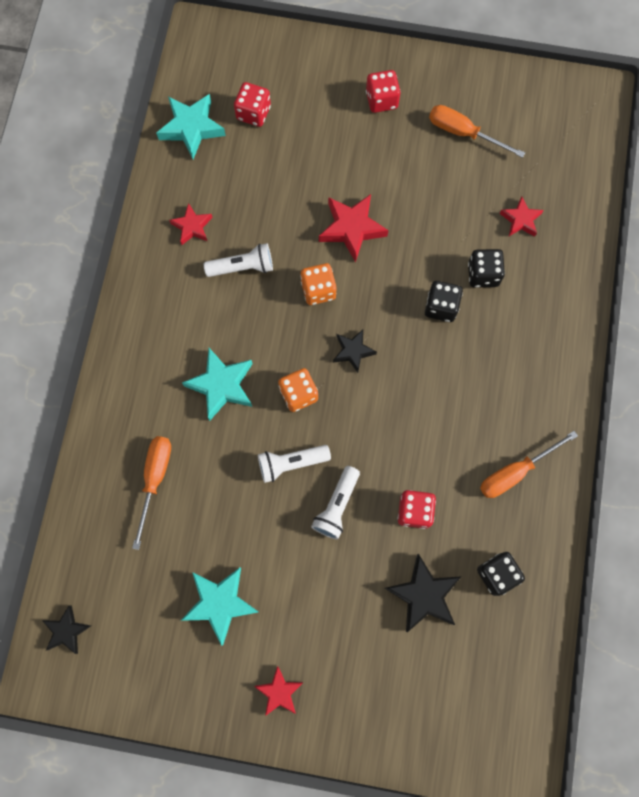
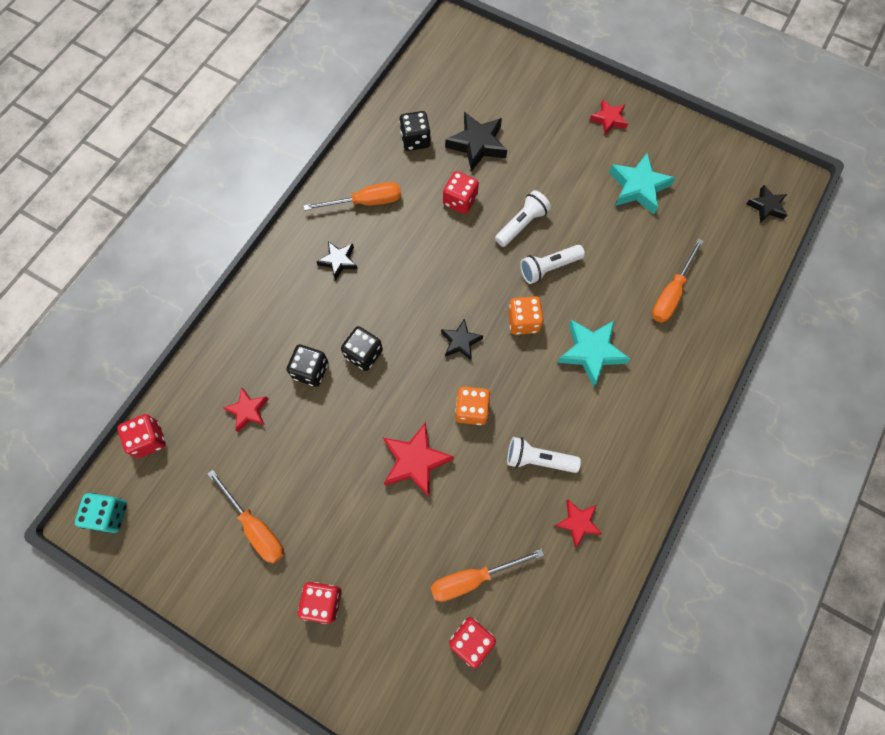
camera: 160 degrees left, 5 degrees down
(191, 128) = (547, 647): turquoise star -> none
(267, 155) = (473, 578): none -> orange screwdriver
(291, 463) = (549, 268): white flashlight -> white flashlight turned 150 degrees clockwise
(511, 393) = (338, 261): none -> black star
(587, 102) = (110, 515): none -> turquoise dice
(592, 167) = (149, 439): none -> red dice

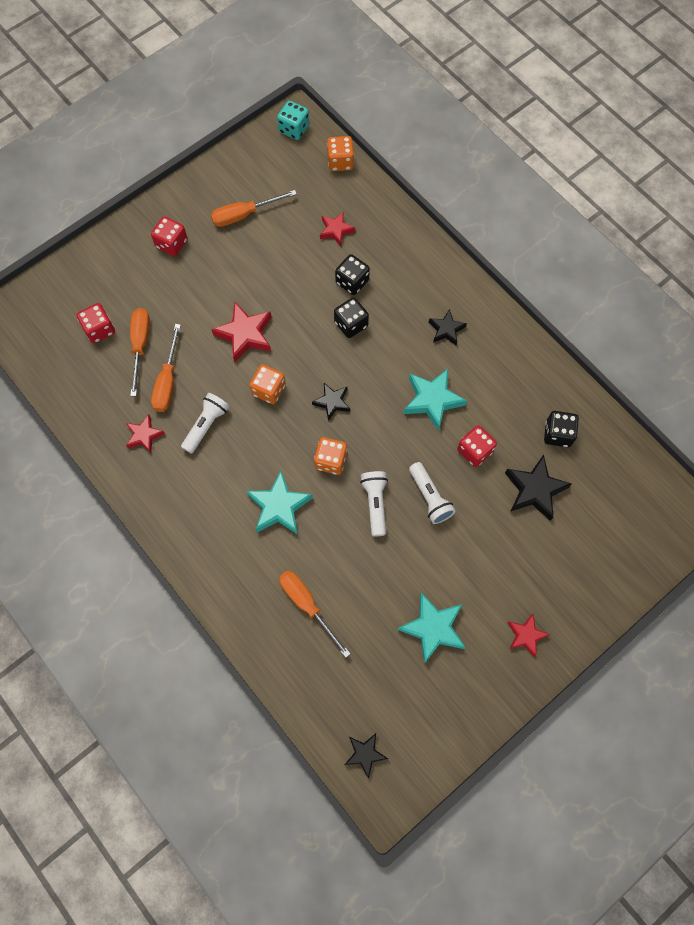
camera: 110 degrees right, 0 degrees up
(149, 439) = (340, 162): red dice -> orange dice
(366, 202) = (500, 369): orange screwdriver -> orange screwdriver (167, 381)
(422, 251) = (432, 400): none -> turquoise star

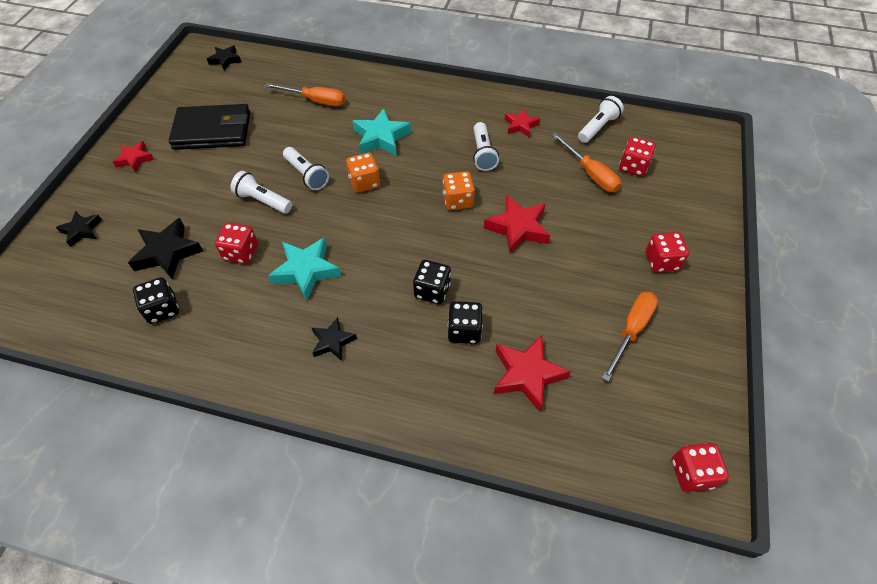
camera: 145 degrees right, 15 degrees down
(81, 387) = (598, 127): none -> white flashlight
(167, 381) = (542, 163): orange screwdriver -> none
(294, 129) = (692, 473): turquoise dice -> red dice
(332, 402) = (396, 220): black star -> black star (81, 230)
(336, 230) = (527, 375): red star -> red star, size x1.63
(340, 162) = (598, 465): orange dice -> none
(433, 628) = (213, 131): turquoise star -> black wallet

